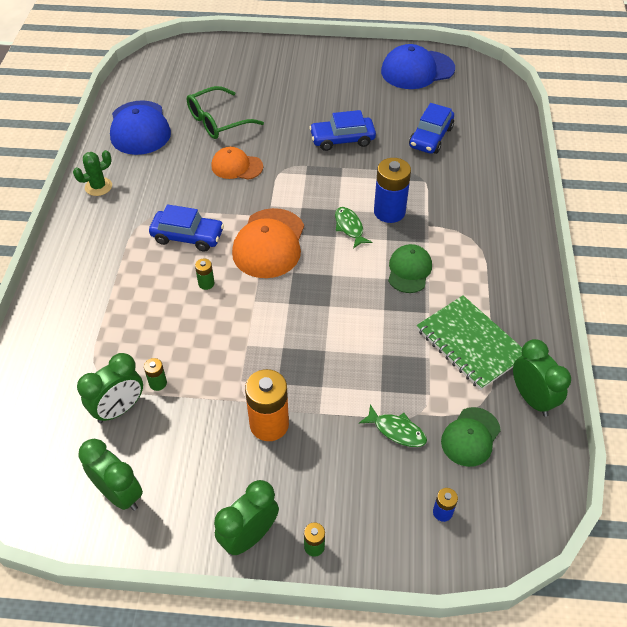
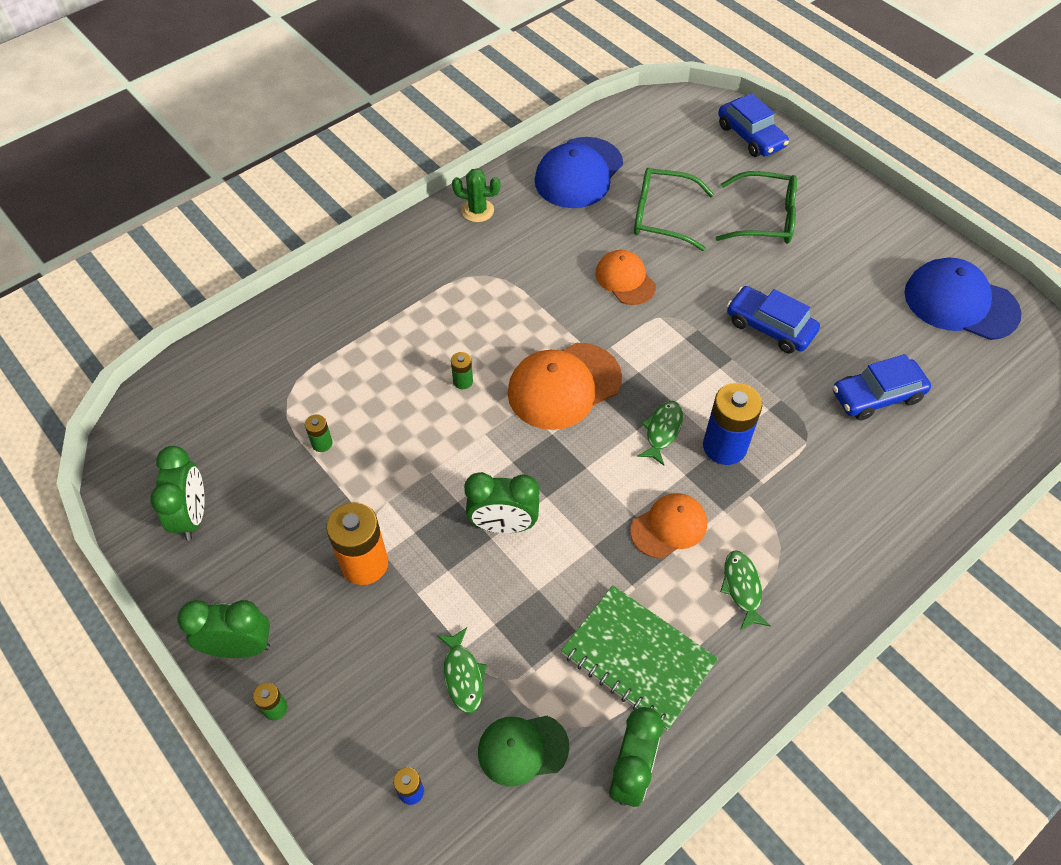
camera: 45 degrees right, 5 degrees up
(119, 409) = (269, 440): green clock -> green clock (503, 525)
(187, 236) = (499, 320): blue car -> blue car (750, 136)
(276, 88) = (765, 218): none -> green glasses
(409, 270) = (669, 527): green cap -> orange cap
(470, 343) = (638, 658): green notebook -> green notebook turned 60 degrees counterclockwise
(477, 270) = (742, 588): none -> green fish

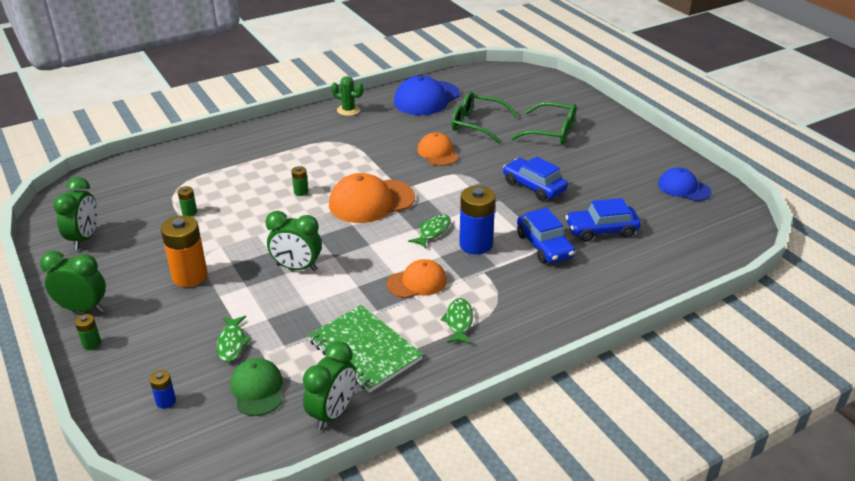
camera: 10 degrees right, 20 degrees down
(522, 749) = (257, 389): green cap -> green cap turned 75 degrees clockwise
(750, 136) = (557, 91): blue car -> blue car (544, 246)
(960, 303) = (683, 188): blue cap -> blue cap, size x0.62

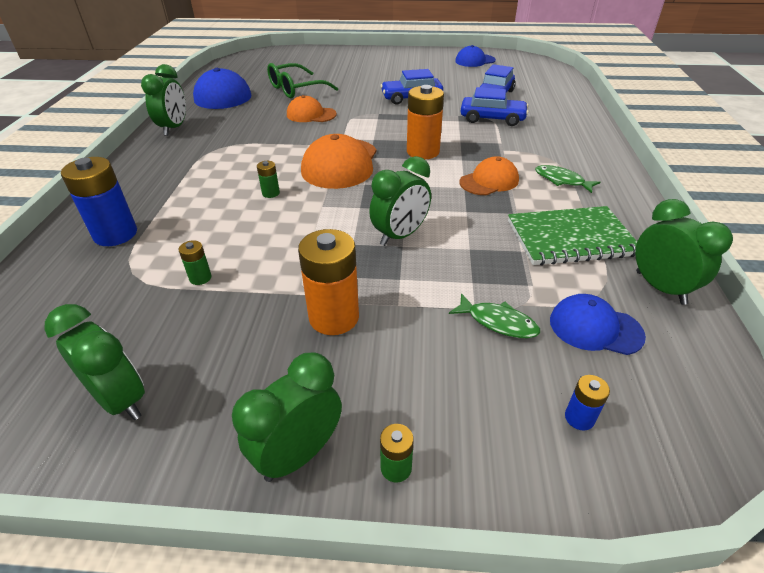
camera: 55 degrees left, 5 degrees up
(257, 389) = (595, 328): green cap -> blue cap
(348, 110) = (174, 128): green cactus -> green clock
(417, 282) = (489, 181): orange cap -> orange cap turned 45 degrees clockwise
(433, 231) = (423, 152): green fish -> orange battery
(475, 244) = (462, 141): blue battery -> blue battery (115, 234)
(551, 132) = (350, 71): green glasses -> none

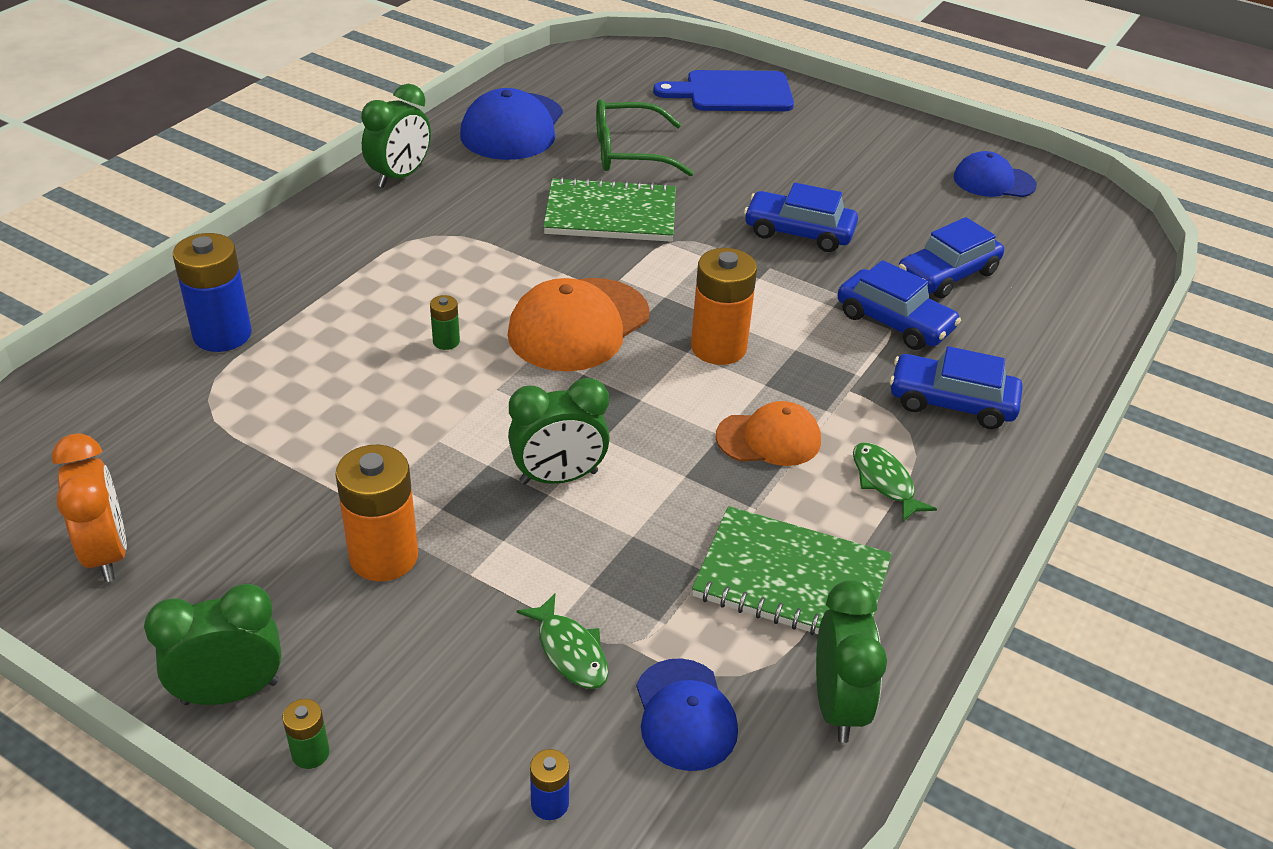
camera: 25 degrees right, 0 degrees up
(121, 399) = (106, 553): green clock -> orange clock
(200, 278) = (275, 438): green battery -> none
(311, 114) = (610, 214): orange cap -> green notebook
(325, 57) = (733, 93): none -> blue cutting board
(552, 140) = (951, 402): none -> blue car
(595, 328) = (685, 715): blue cap -> blue cap turned 150 degrees counterclockwise

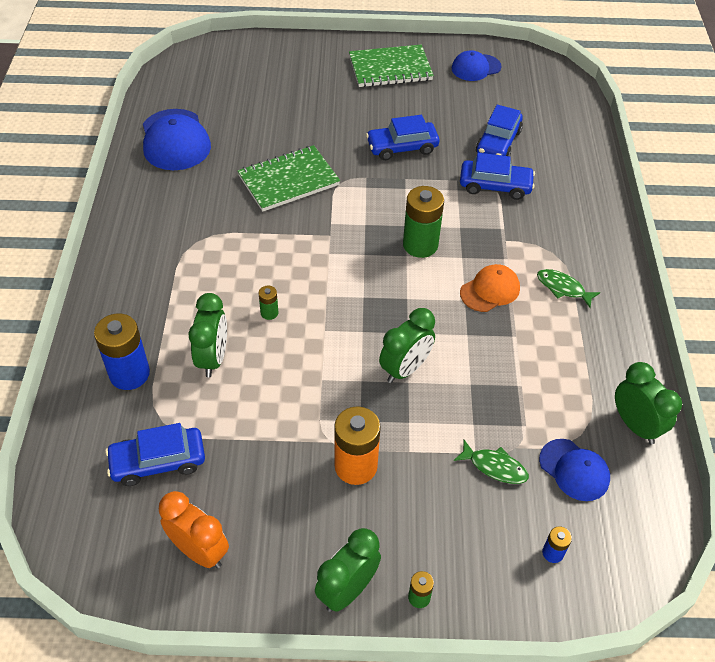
camera: 30 degrees left, 10 degrees up
(400, 176) = (136, 208): green clock -> green clock (213, 358)
(578, 325) = (334, 266): orange cap -> none
(629, 152) = (262, 130): green glasses -> none
(718, 347) = (420, 245): orange battery -> green battery
(733, 93) = (287, 60): blue cutting board -> none
(791, 580) = (564, 368): green notebook -> green notebook (390, 68)
(951, 402) = (558, 224): blue car -> blue car (158, 462)

